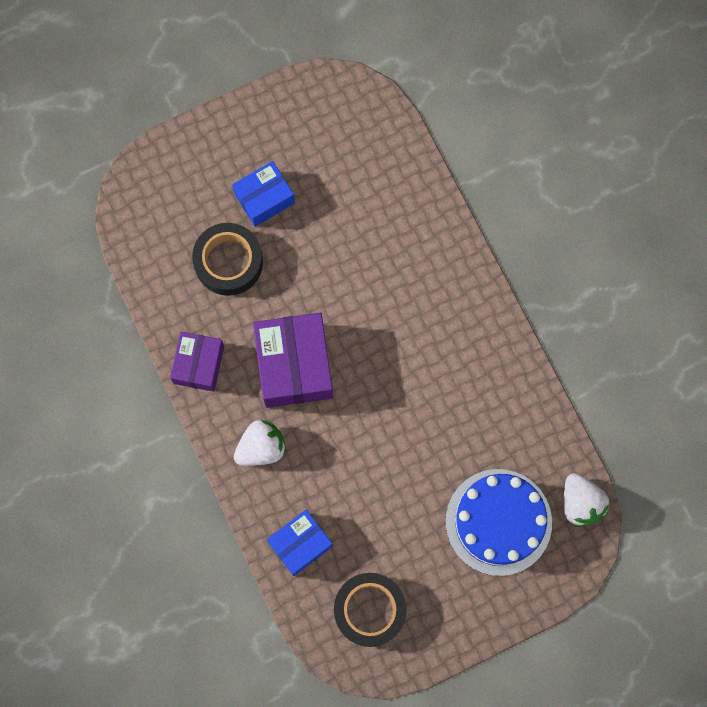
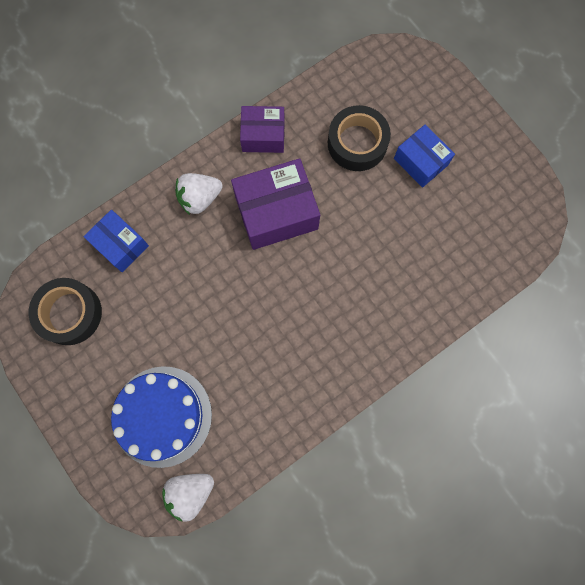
camera: 80 degrees right, 0 degrees up
(261, 447) = (199, 198): white strawberry -> white strawberry turned 105 degrees clockwise

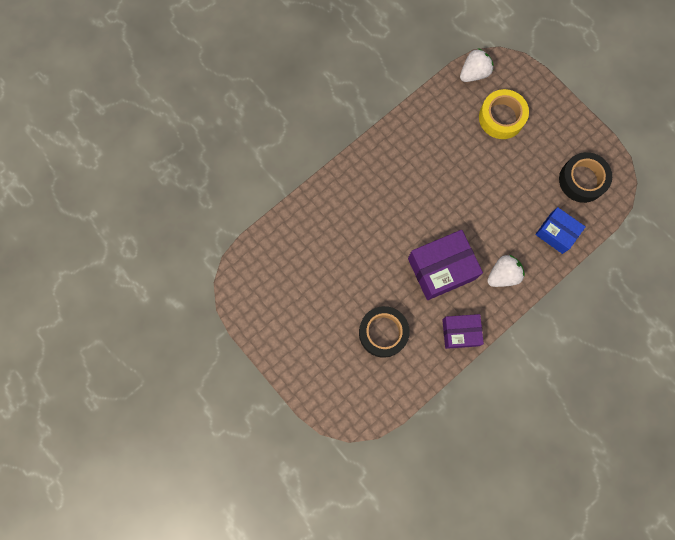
camera: 175 degrees right, 0 degrees up
(162, 416) = (501, 117): blue cake -> yellow tape
(420, 162) = (330, 321): blue box -> none

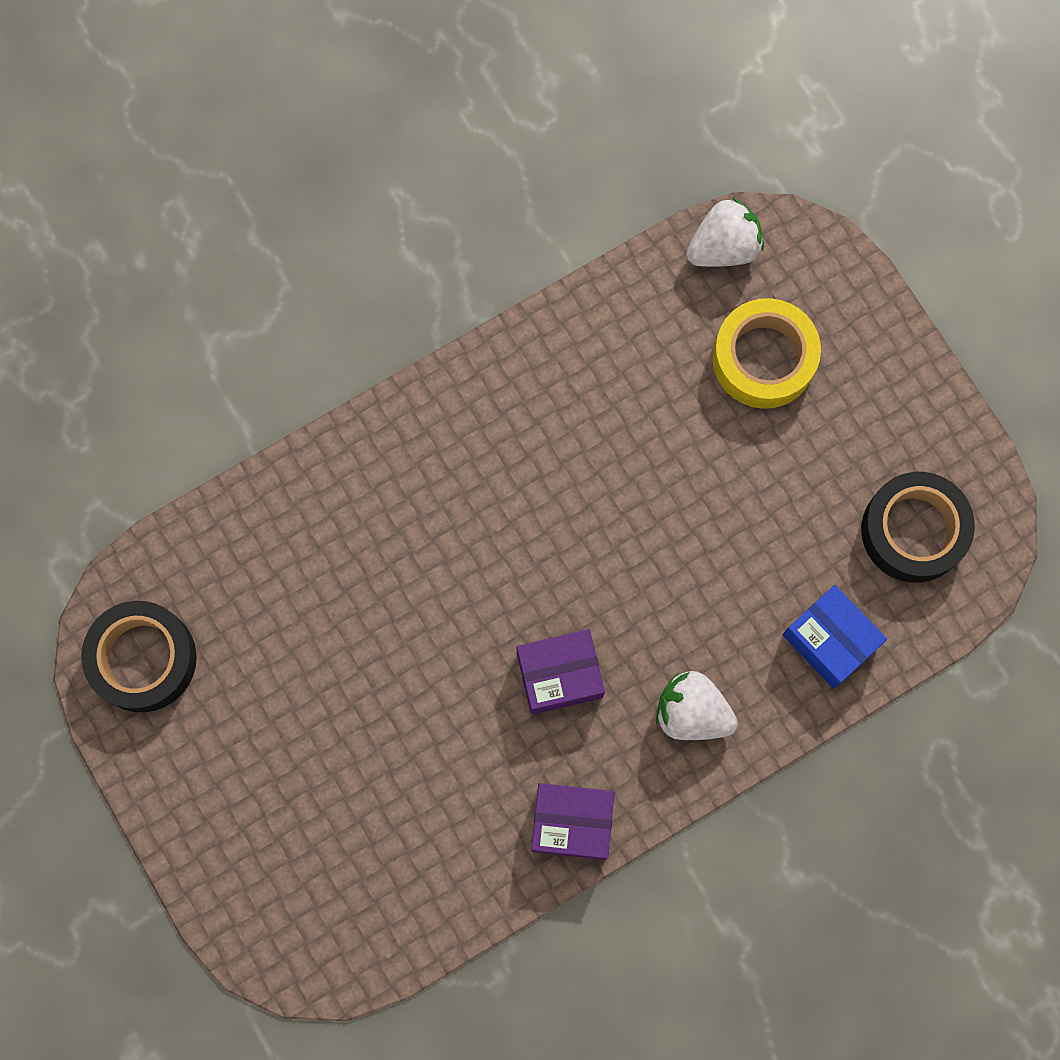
camera: 10 degrees right, 0 degrees up
(383, 333) = (403, 793): black tape -> black tape (143, 659)
(441, 269) = (559, 675): purple box -> purple box, size x0.62
(503, 275) = (692, 712): white strawberry -> white strawberry turned 135 degrees counterclockwise

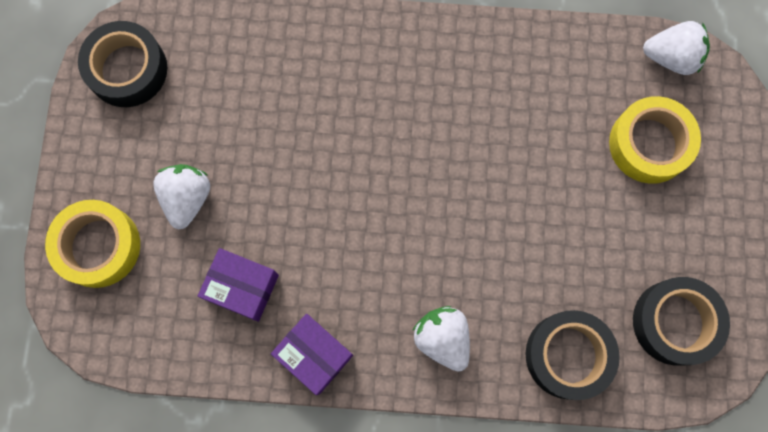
camera: 35 degrees right, 0 degrees up
(257, 872) = (98, 246): none -> yellow tape
(316, 753) = (187, 198): none -> white strawberry
(559, 675) = (374, 255): purple box -> purple box (242, 287)
(830, 640) = (568, 355): blue box -> black tape

